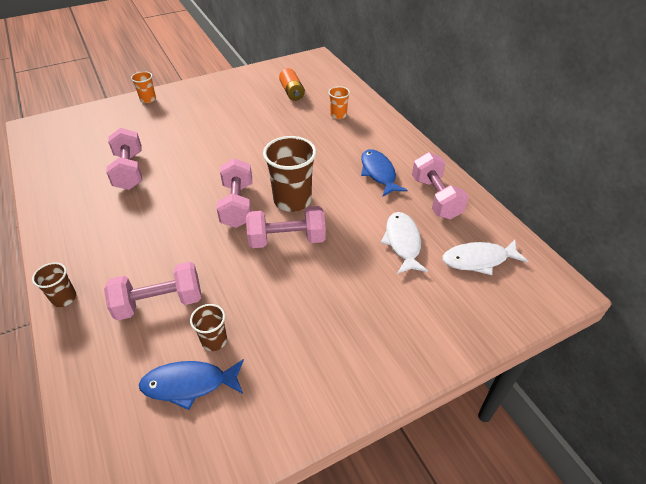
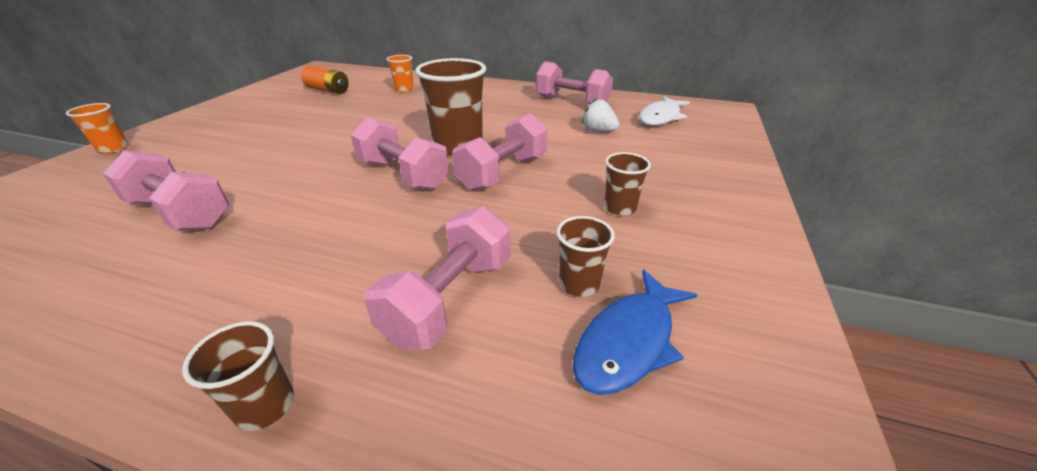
camera: 45 degrees left, 10 degrees down
(306, 315) = (619, 208): none -> brown cup
(378, 173) = (504, 106): blue fish -> none
(403, 242) = (598, 131): white fish -> white strawberry

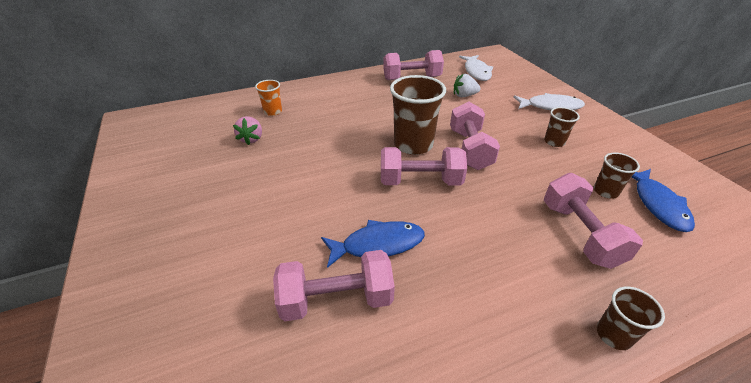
camera: 40 degrees left, 5 degrees up
(113, 148) = (110, 302): orange cup -> none
(277, 198) = (378, 244): none -> blue fish
(328, 90) = (203, 139): orange battery -> none
(354, 100) = (251, 139): none -> pink strawberry
(694, 176) = (550, 106): none -> white fish

